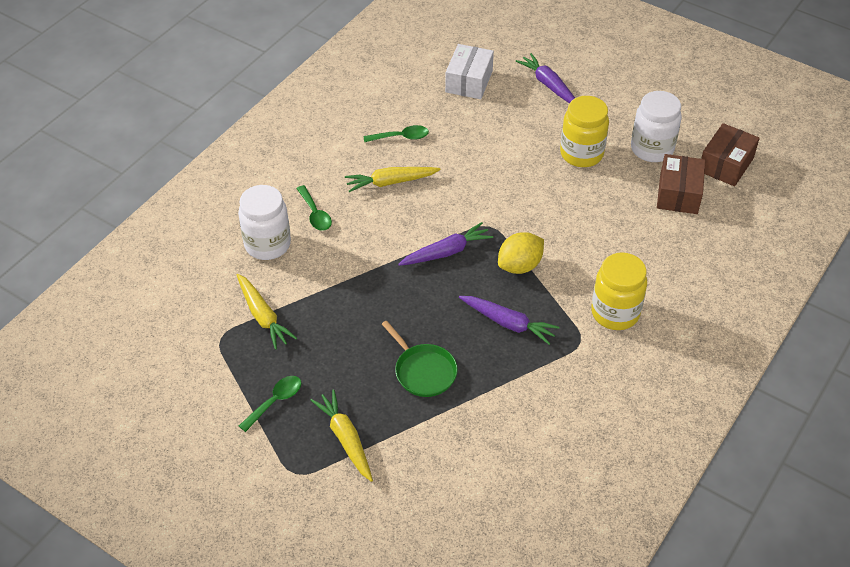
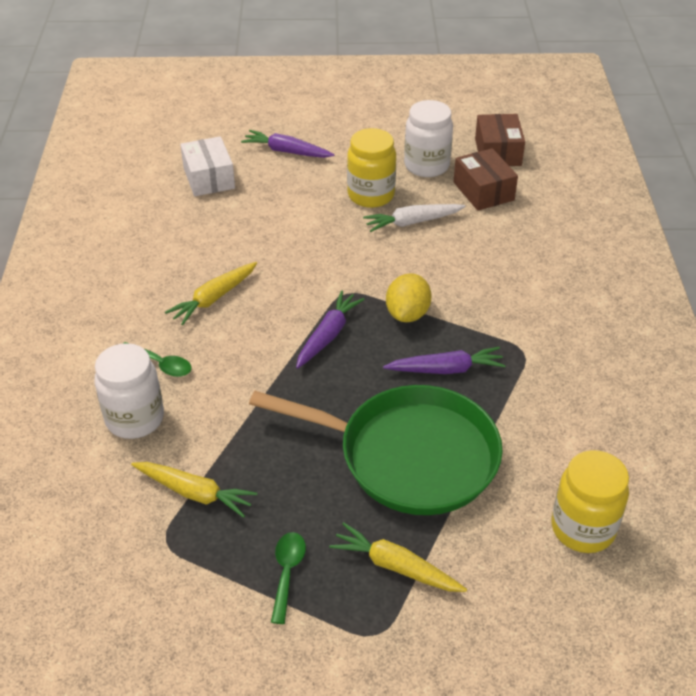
camera: 35 degrees left, 5 degrees down
(401, 137) = (186, 253): green spoon -> none
(423, 371) = (410, 456): green pan -> green pan, size x2.12
(593, 193) = (412, 222): none -> white carrot
(615, 313) = (528, 312): yellow jar -> yellow jar (583, 528)

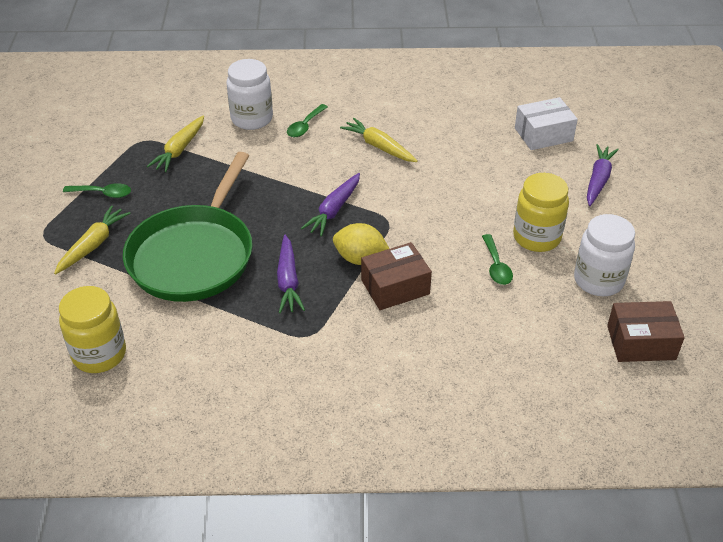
camera: 90 degrees right, 0 degrees up
(328, 335) = (334, 210): purple carrot -> purple carrot turned 90 degrees clockwise
(412, 222) = (496, 266): white carrot -> green spoon
(483, 191) = (560, 324): brown box -> brown box (395, 287)

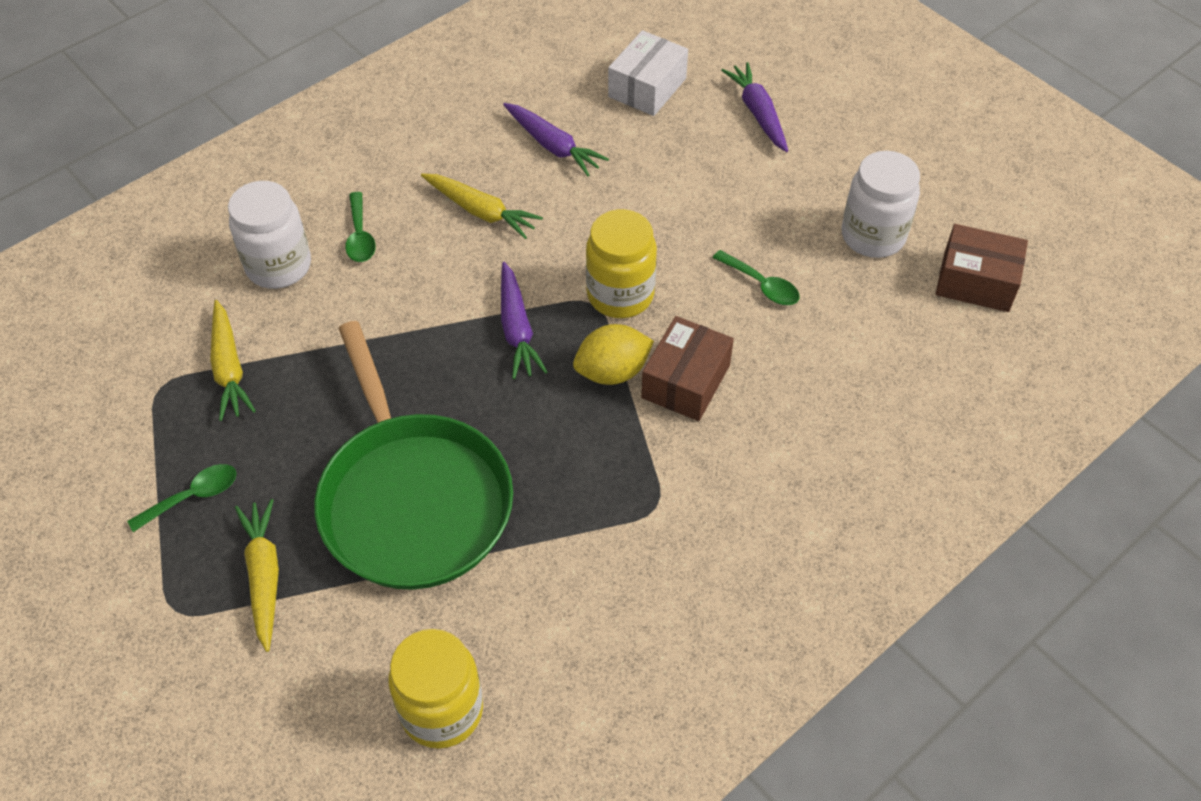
camera: 40 degrees left, 10 degrees up
(288, 281) = (562, 455): purple carrot -> purple carrot (553, 146)
(379, 146) = (481, 211): yellow carrot -> yellow carrot turned 150 degrees counterclockwise
(536, 237) = (766, 223): yellow jar -> yellow jar (620, 295)
(641, 342) = (976, 282): brown box -> brown box turned 60 degrees clockwise

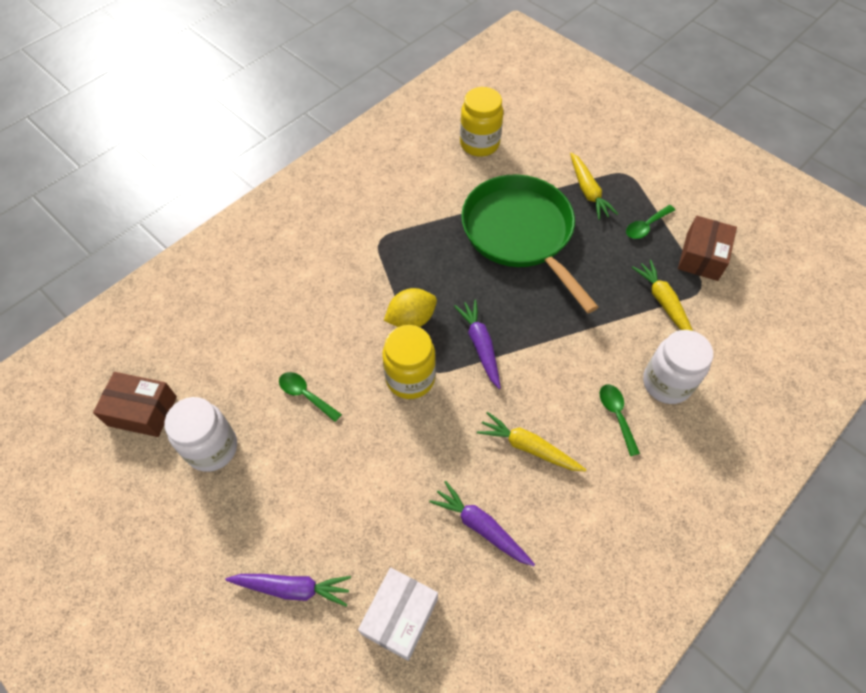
camera: 175 degrees right, 5 degrees up
(685, 381) = (362, 316): brown box -> brown box (702, 257)
(758, 113) = (292, 588): purple carrot -> purple carrot turned 60 degrees counterclockwise

